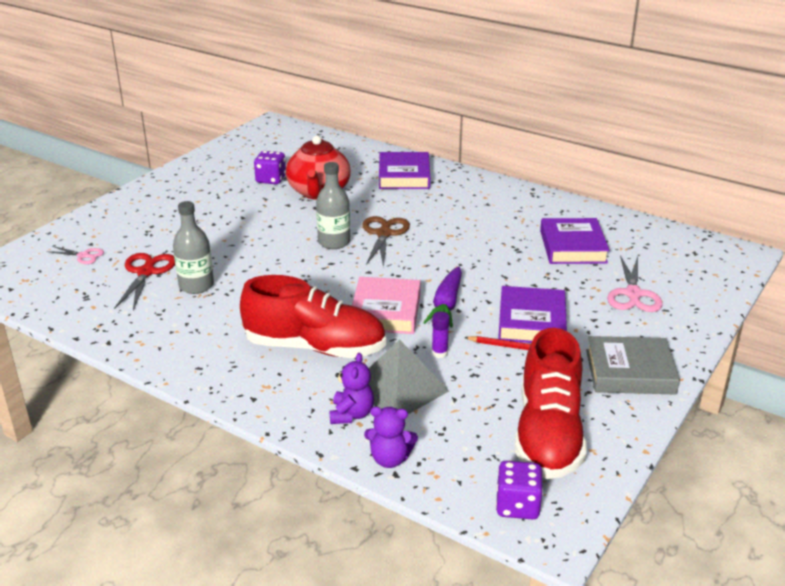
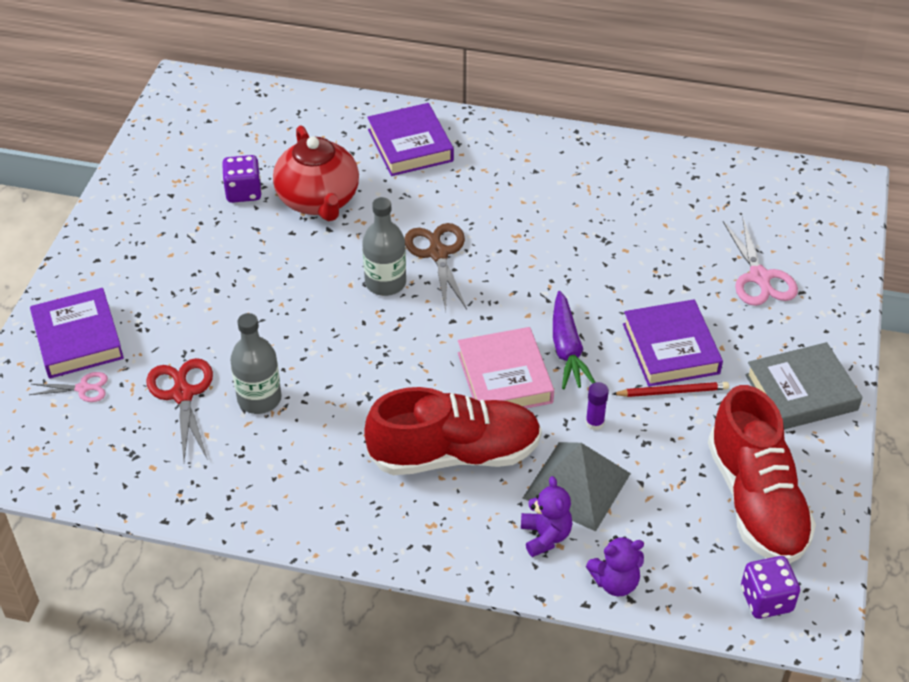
camera: 20 degrees left, 15 degrees up
(572, 247) = (664, 219): purple book -> purple book (78, 339)

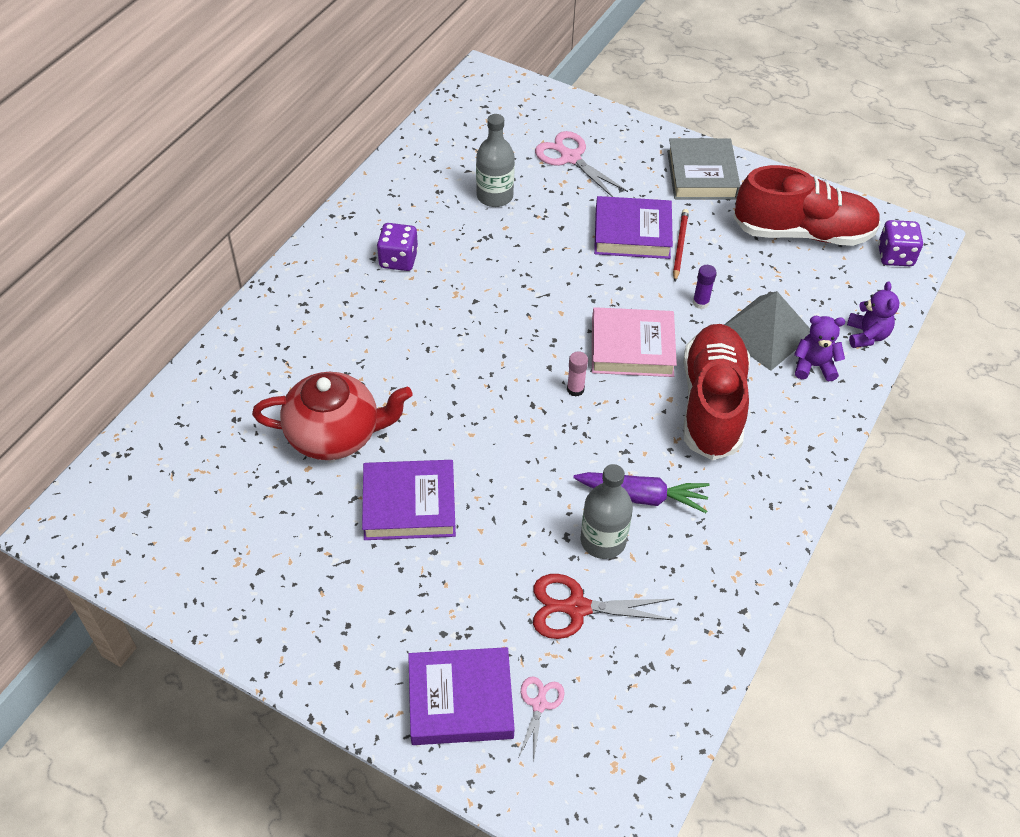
camera: 75 degrees left, 5 degrees up
(243, 192) = (289, 499): purple dice -> purple dice (398, 259)
(385, 283) = (480, 406): grey bottle -> grey bottle (494, 196)
(410, 145) = (287, 341): purple book -> purple book (409, 504)
(431, 345) = (575, 389): none -> pink glue stick
(438, 253) = (456, 356): brown scissors -> none
(567, 349) = (611, 297): purple carrot -> purple carrot (642, 496)
(759, 277) = (570, 158): pink scissors -> pink scissors turned 135 degrees counterclockwise

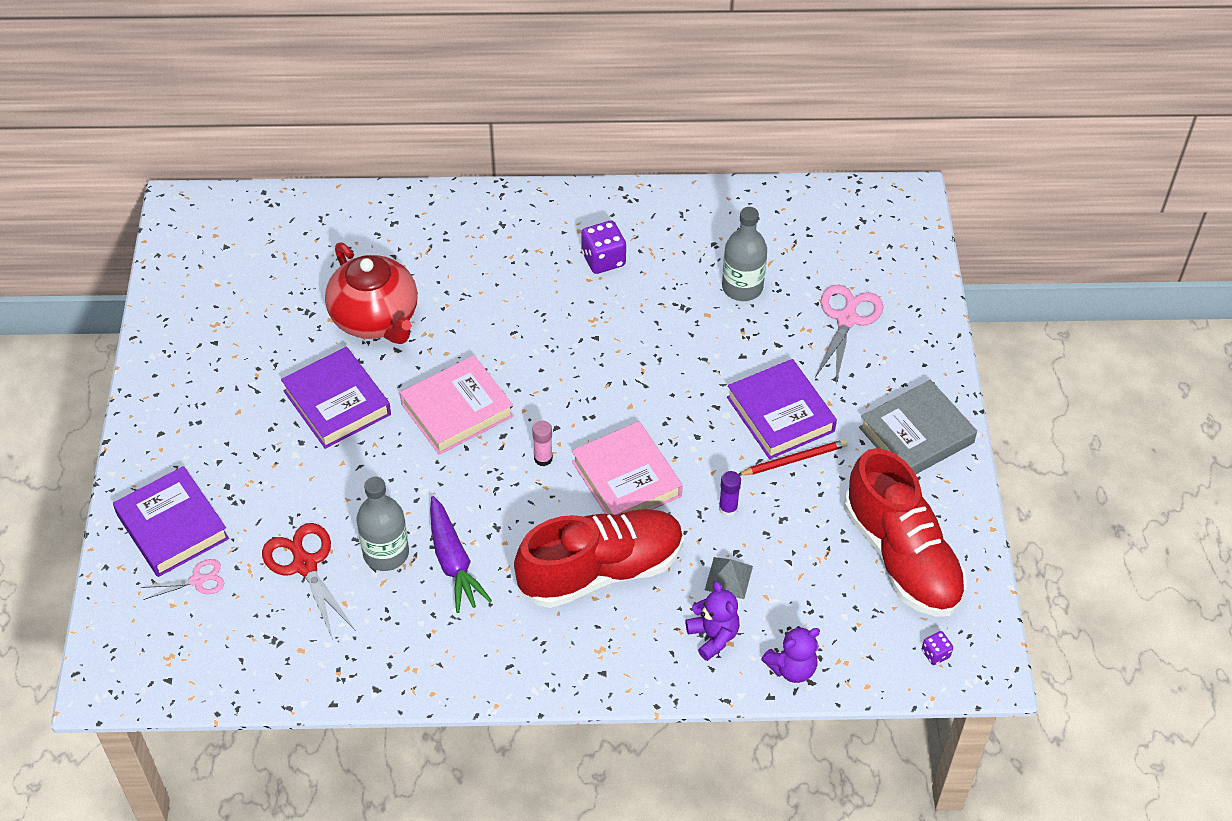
camera: 60 degrees right, 0 degrees up
(482, 423) = (457, 410): none -> pink book
(765, 332) = (728, 577): grey pyramid -> grey pyramid, size x0.50
(895, 256) = (935, 654): purple dice -> purple dice, size x0.54

